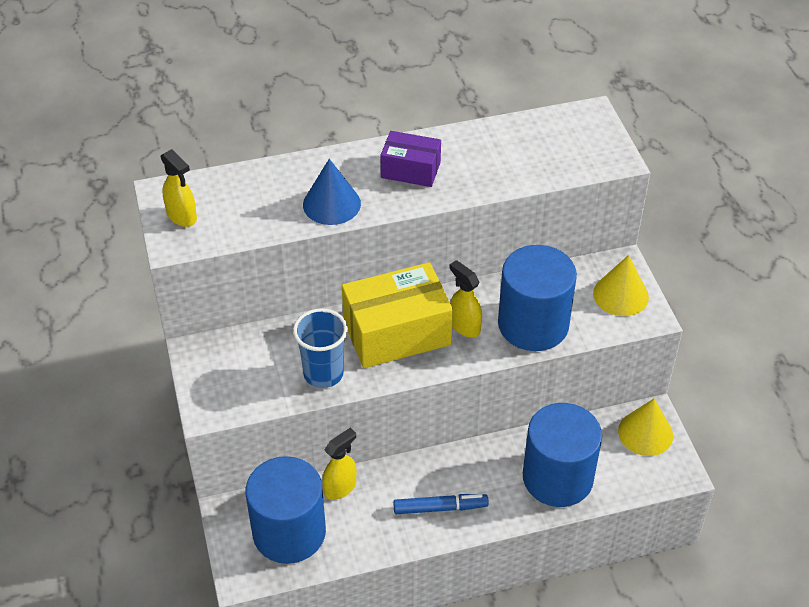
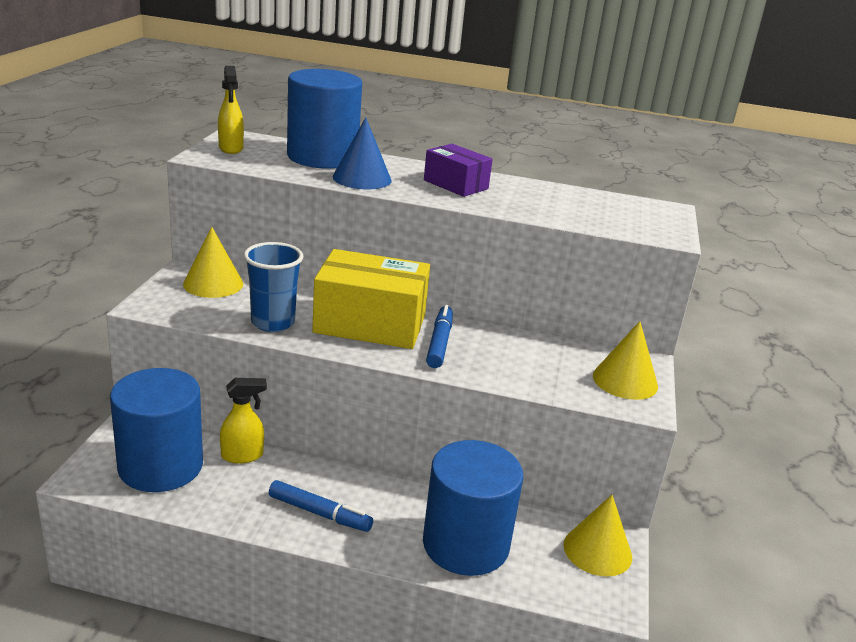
camera: 25 degrees right, 20 degrees down
(232, 353) = (213, 284): none -> yellow cone
(464, 326) = (439, 343): yellow spray bottle -> blue marker
(533, 324) = (510, 366): blue cylinder -> blue cylinder (322, 157)

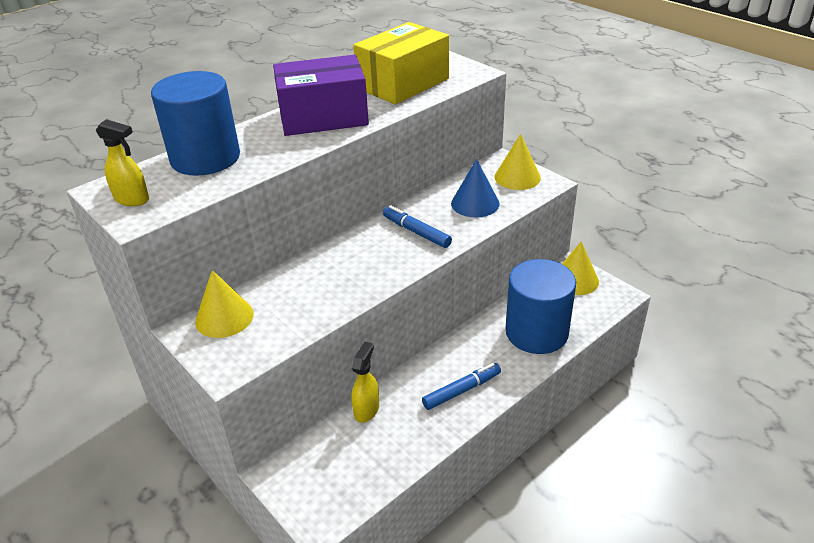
camera: 50 degrees left, 10 degrees up
(160, 466) = (342, 465): blue cylinder -> none
(273, 323) = (320, 303): blue cup -> none
(362, 178) = (271, 153): blue cone -> blue cone (475, 203)
(370, 323) = (364, 254): yellow box -> yellow box (403, 83)
(455, 184) = (323, 117): purple box -> purple box, size x1.76

